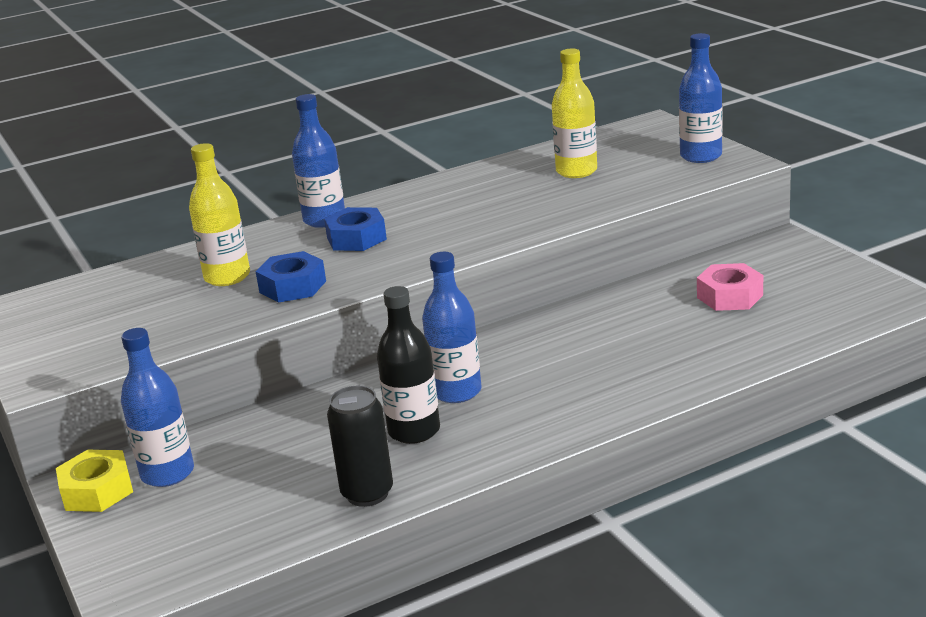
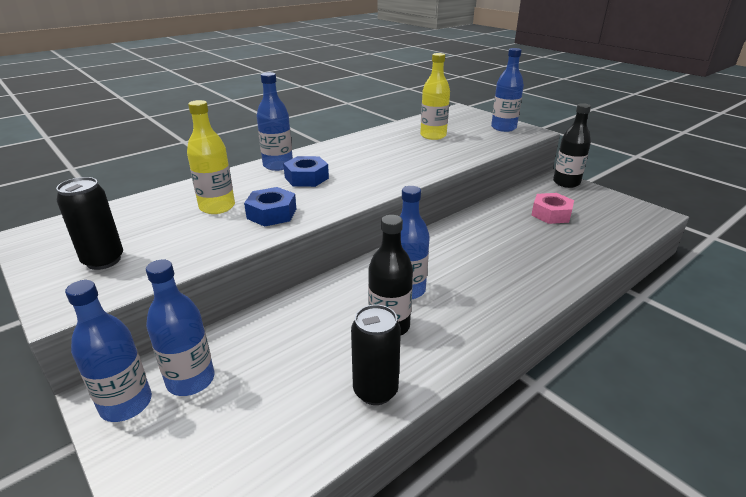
camera: 15 degrees left, 5 degrees up
(85, 337) = (103, 260): none -> black can
(97, 491) = (126, 404): yellow nut -> blue bottle
(792, 247) = (566, 183): none -> black bottle

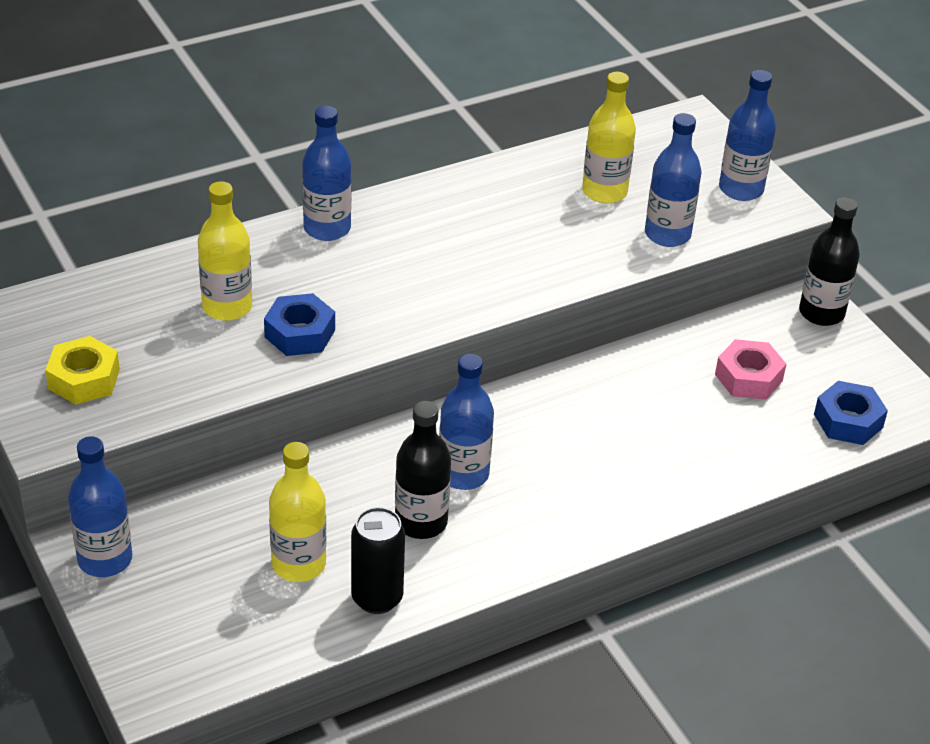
camera: 10 degrees right, 10 degrees up
(103, 260) = (84, 379): black can -> yellow nut
(191, 380) = (174, 546): blue bottle -> blue bottle (667, 234)
(301, 375) = (299, 564): none -> yellow bottle
(306, 178) = (364, 266): blue nut -> blue nut (848, 421)

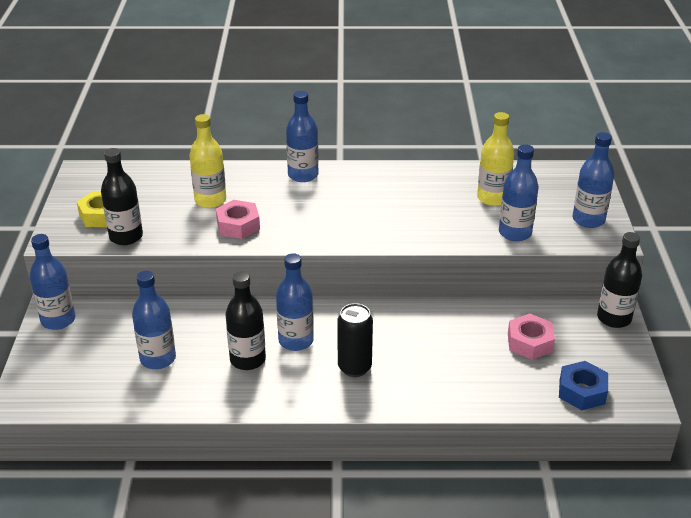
camera: 30 degrees right, 5 degrees down
(152, 401) = (126, 237): none -> black bottle
(299, 564) = (158, 359): yellow bottle -> blue bottle
(300, 333) = (238, 225): blue nut -> pink nut
(377, 598) = (185, 393): black can -> black can (354, 367)

